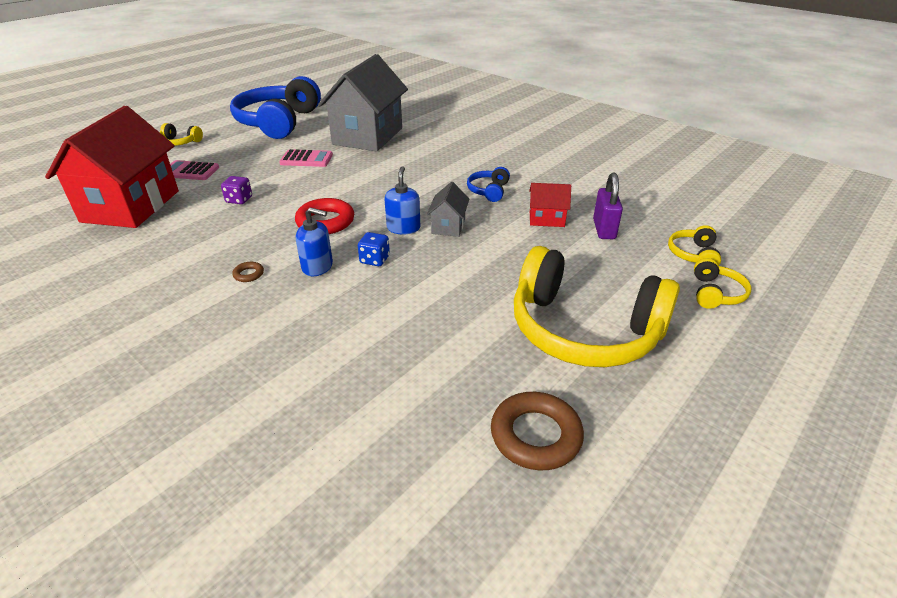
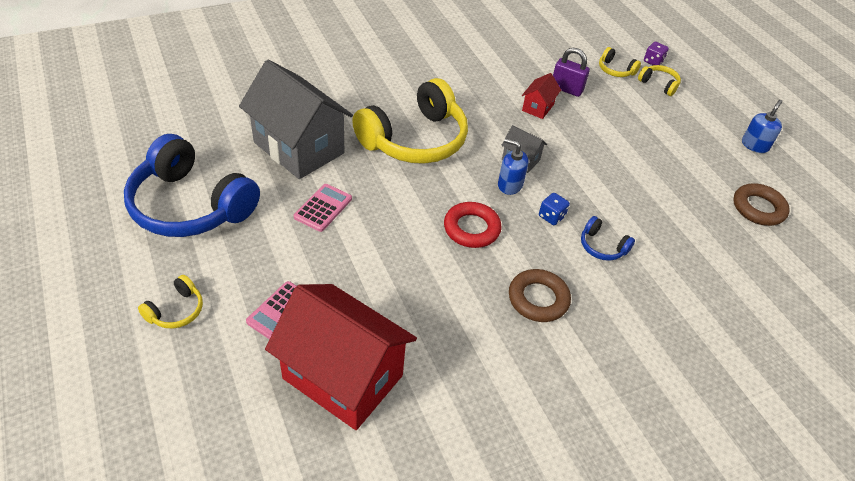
camera: 70 degrees left, 10 degrees up
(239, 200) = (387, 280): purple dice -> purple dice (653, 61)
(248, 274) = (538, 299): brown ring -> brown ring, size x2.20
(317, 266) = (546, 252): blue soap dispenser -> blue soap dispenser (754, 145)
(488, 191) = (475, 117): blue headphones -> blue headphones (602, 246)
(584, 330) = (675, 150): yellow headphones -> yellow headphones (415, 140)

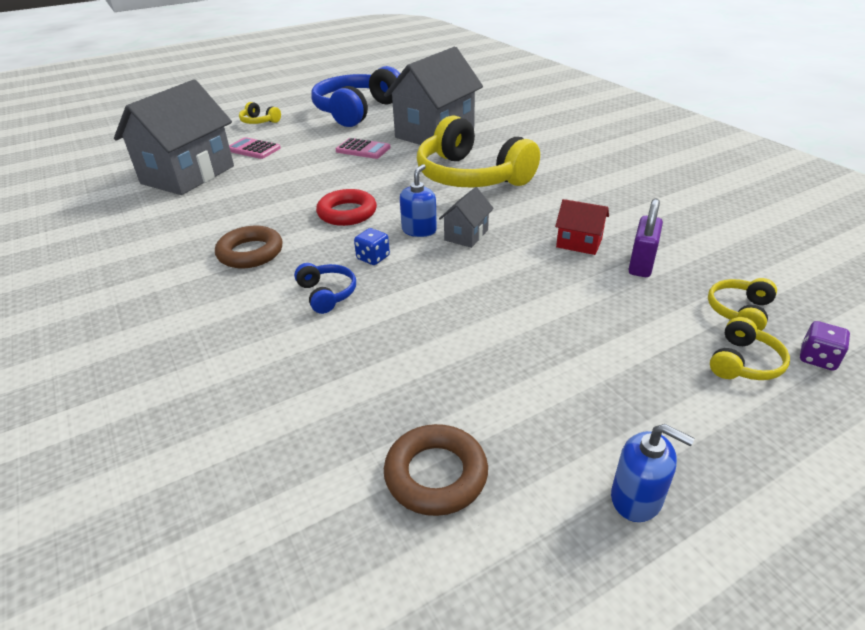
camera: 90 degrees right, 10 degrees down
(343, 377) = (188, 175): red house -> grey house
(602, 246) = (327, 294): blue headphones -> blue headphones turned 120 degrees clockwise

